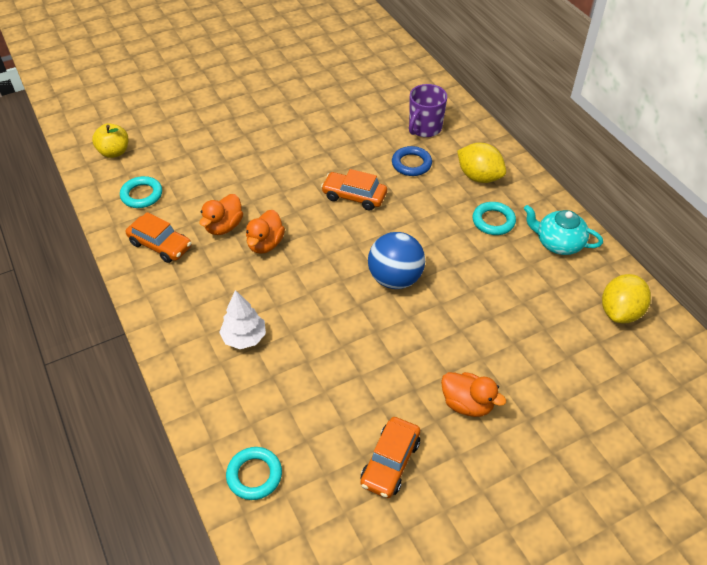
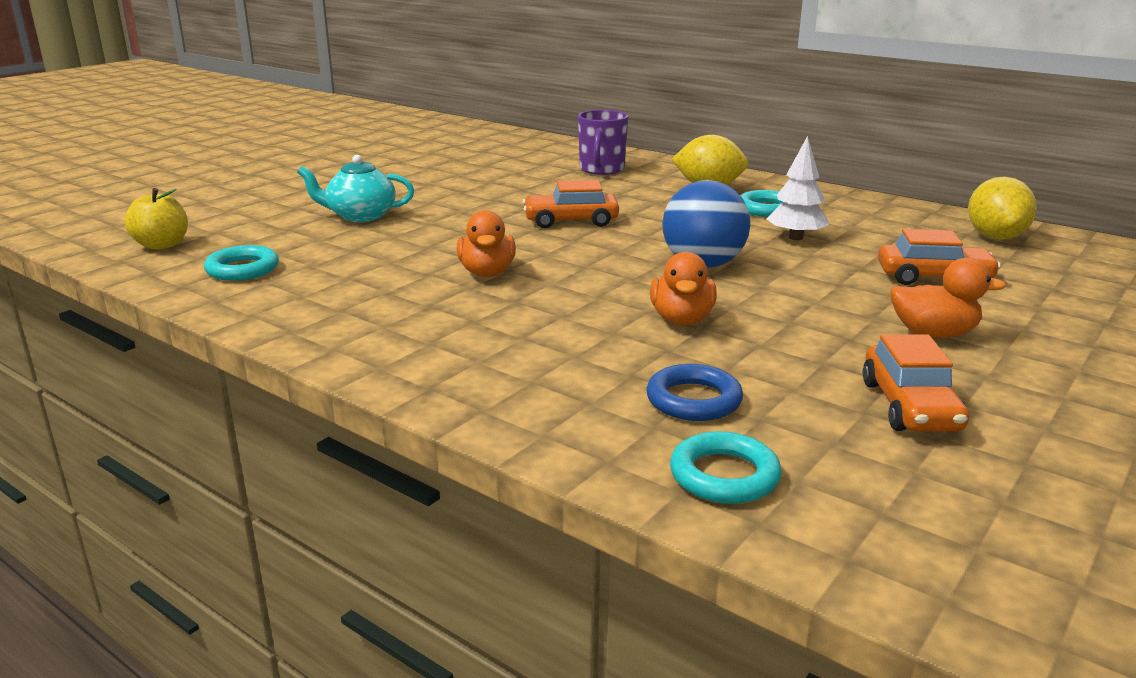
camera: 25 degrees left, 25 degrees down
(160, 245) = (316, 302): orange car -> orange car (934, 277)
(224, 226) = (406, 271): orange duck -> orange duck (682, 319)
(244, 337) = (545, 351): white tree -> white tree (795, 237)
(411, 164) = (616, 191): blue ring -> blue ring (693, 400)
(558, 243) = (859, 210): turquoise teapot -> turquoise teapot (360, 216)

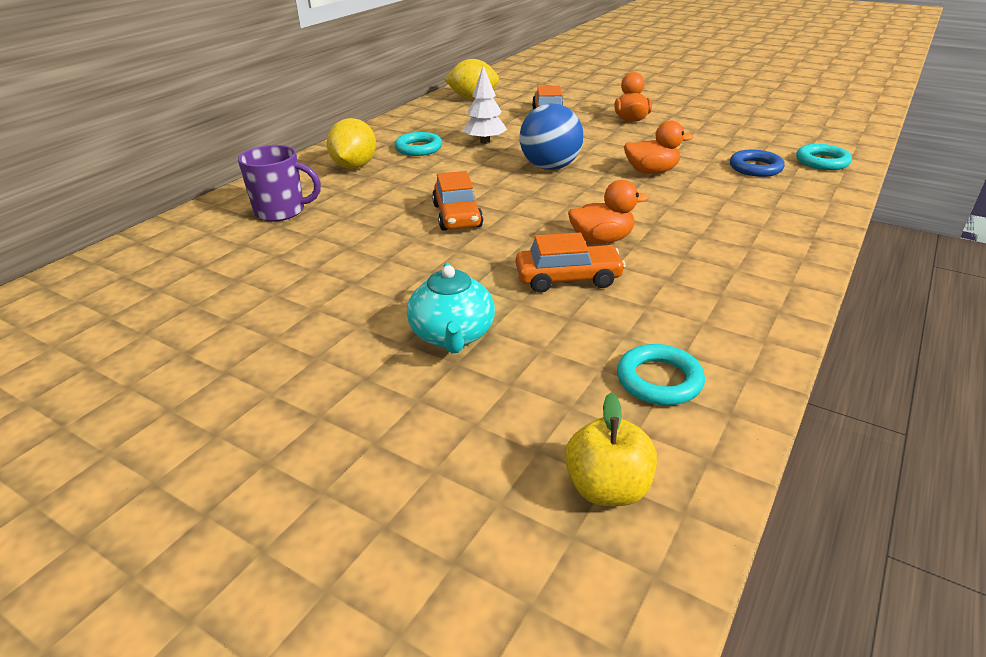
camera: 95 degrees left, 10 degrees up
(910, 406) = (719, 128): orange car -> orange car (568, 278)

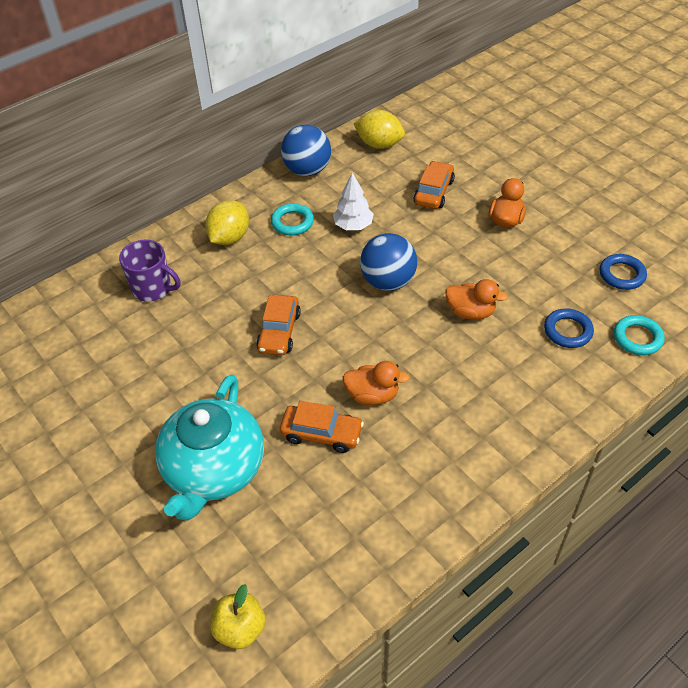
camera: 20 degrees right, 15 degrees up
(411, 119) = (307, 170): none -> blue ball
(452, 336) = (214, 470): turquoise teapot -> turquoise teapot, size x1.73
(659, 380) = (323, 555): turquoise ring -> none
(766, 132) = (621, 275): none -> blue ring

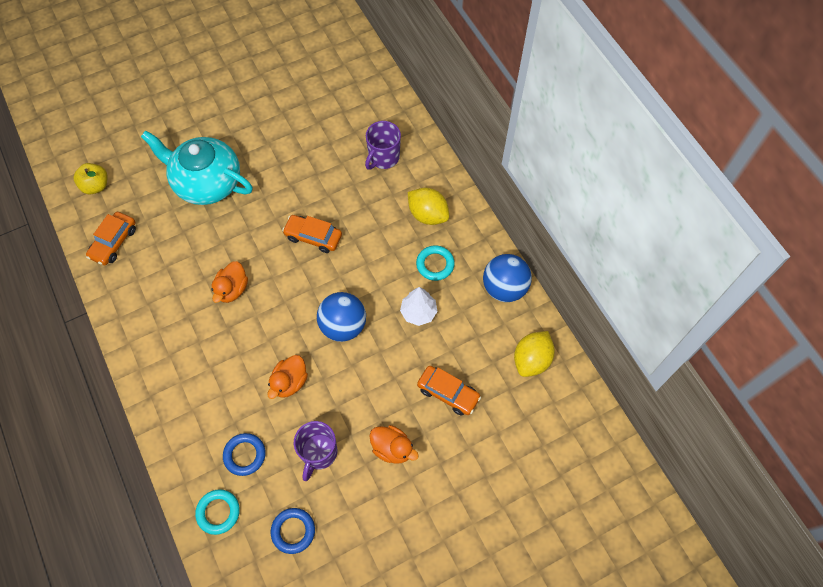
camera: 100 degrees right, 15 degrees up
(321, 433) = (211, 250): orange car -> orange car (114, 242)
(536, 272) = (318, 453): none -> purple mug

